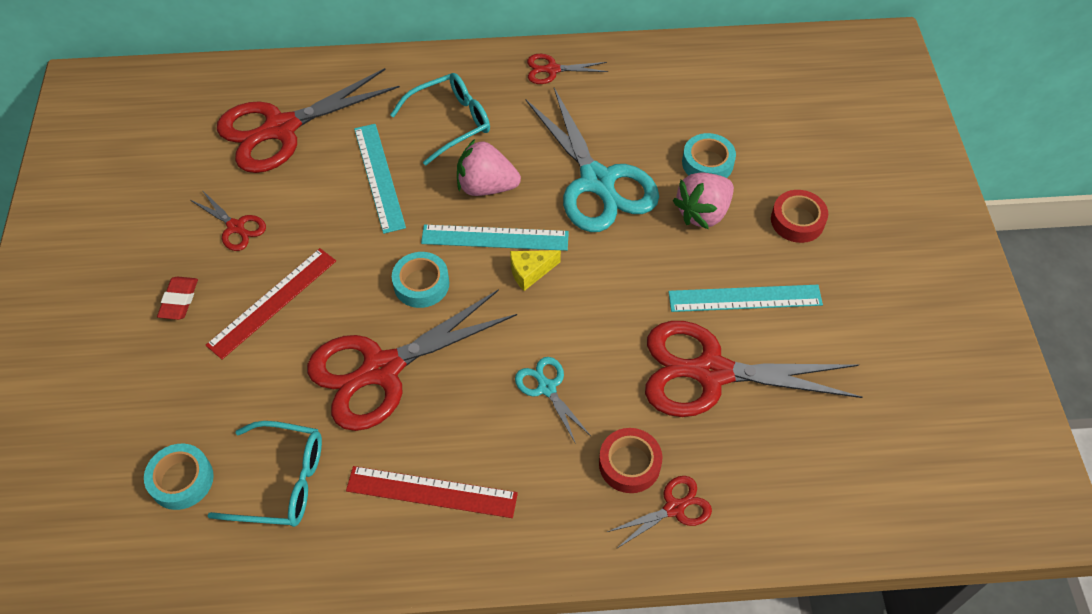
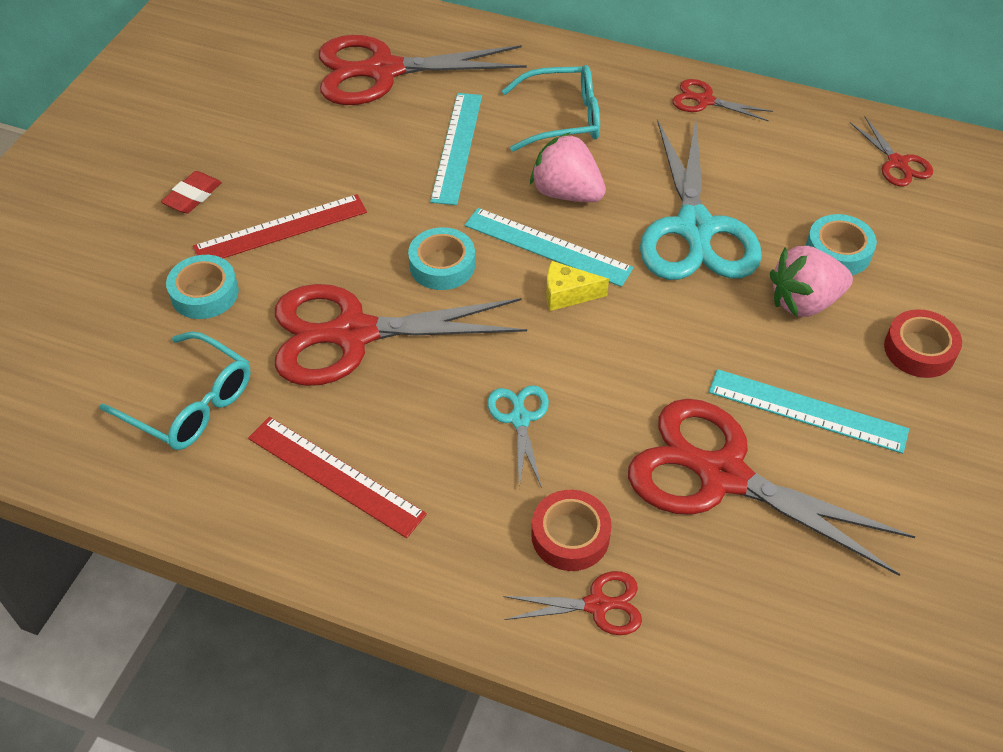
camera: 25 degrees right, 5 degrees down
(181, 480) = (97, 363): turquoise tape -> turquoise tape (204, 293)
(235, 227) = (286, 147): red scissors -> red scissors (897, 163)

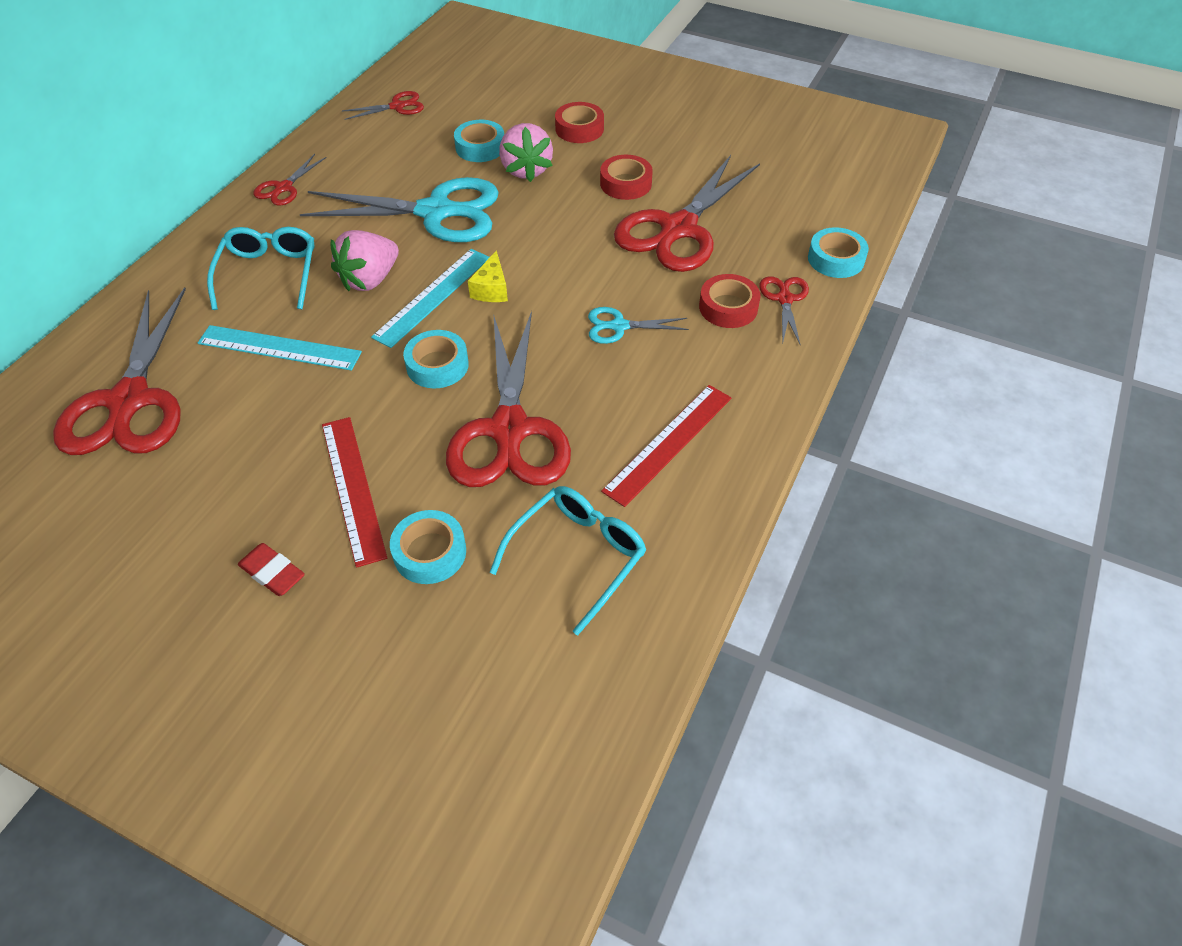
camera: 85 degrees left, 0 degrees up
(698, 679) = (836, 259): none -> turquoise tape
(807, 410) = (626, 183): turquoise ruler -> red tape

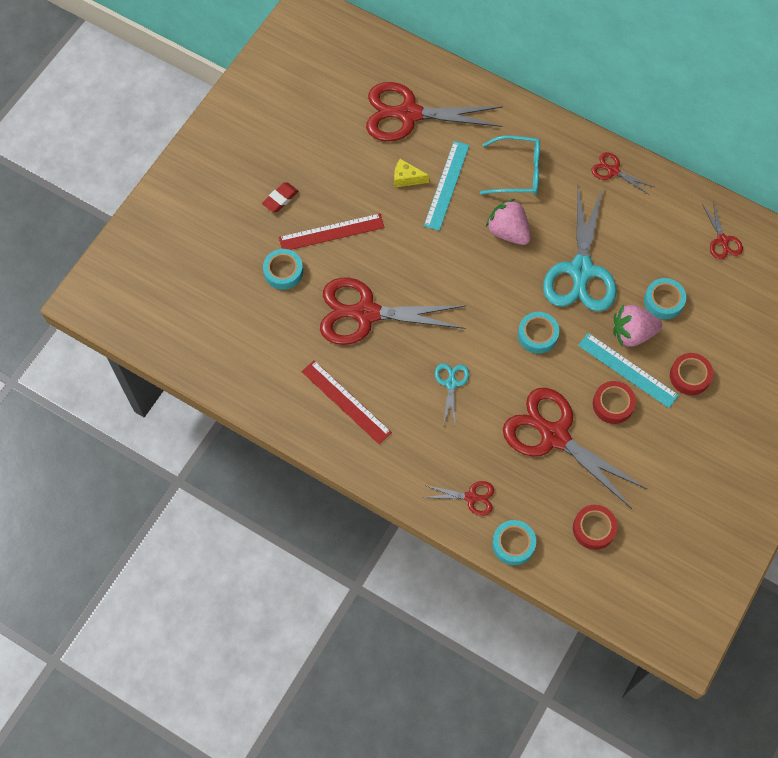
camera: 95 degrees right, 15 degrees up
(433, 296) = (488, 270): turquoise ruler -> turquoise ruler (627, 370)
(437, 365) = (424, 273): turquoise tape -> turquoise tape (537, 335)
(491, 289) = (494, 306): yellow cheese -> yellow cheese (406, 178)
(577, 556) = (271, 344): turquoise glasses -> none
(728, 307) = (465, 457): red tape -> red tape (593, 529)

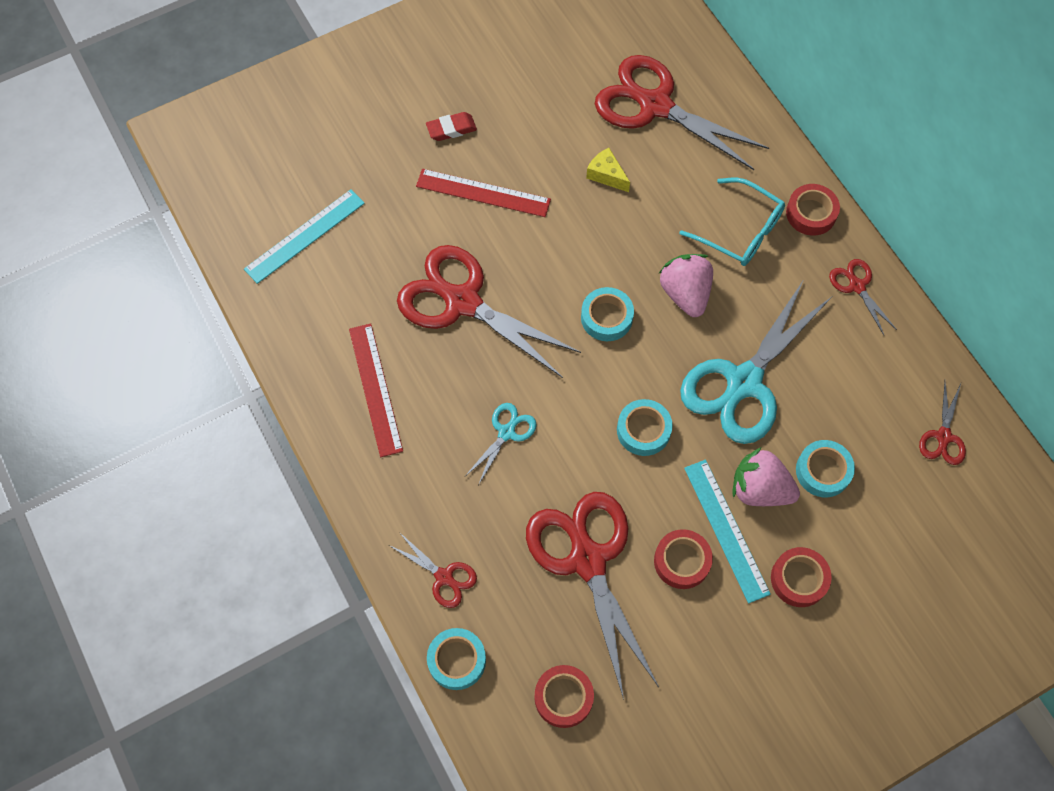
camera: 30 degrees right, 0 degrees up
(283, 272) = (402, 209): turquoise tape -> turquoise tape (606, 317)
(447, 185) = (647, 205): turquoise ruler -> turquoise ruler (305, 236)
(555, 137) = (811, 213): none -> red tape

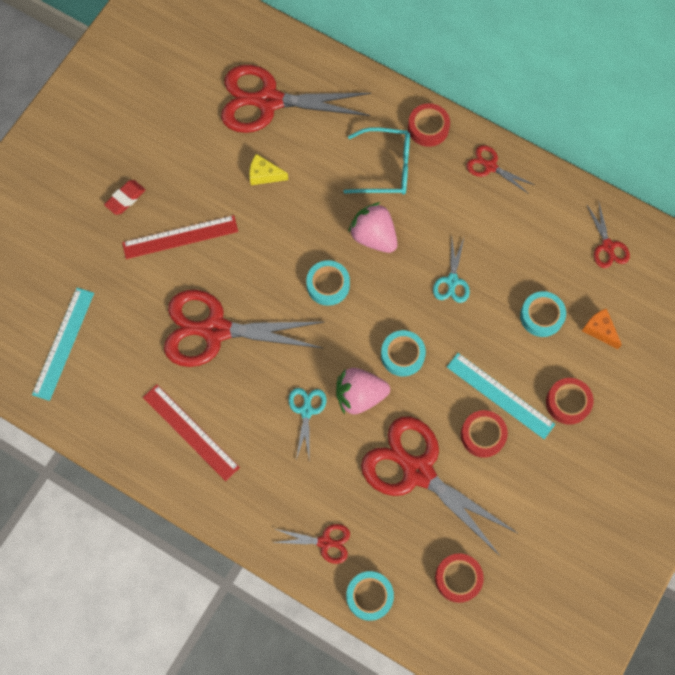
camera: 30 degrees left, 5 degrees up
(744, 382) = (452, 281): turquoise scissors -> turquoise scissors, size x0.46
(760, 489) = (506, 353): pink strawberry -> pink strawberry (359, 395)
(881, 521) = (599, 330): none -> orange cheese

